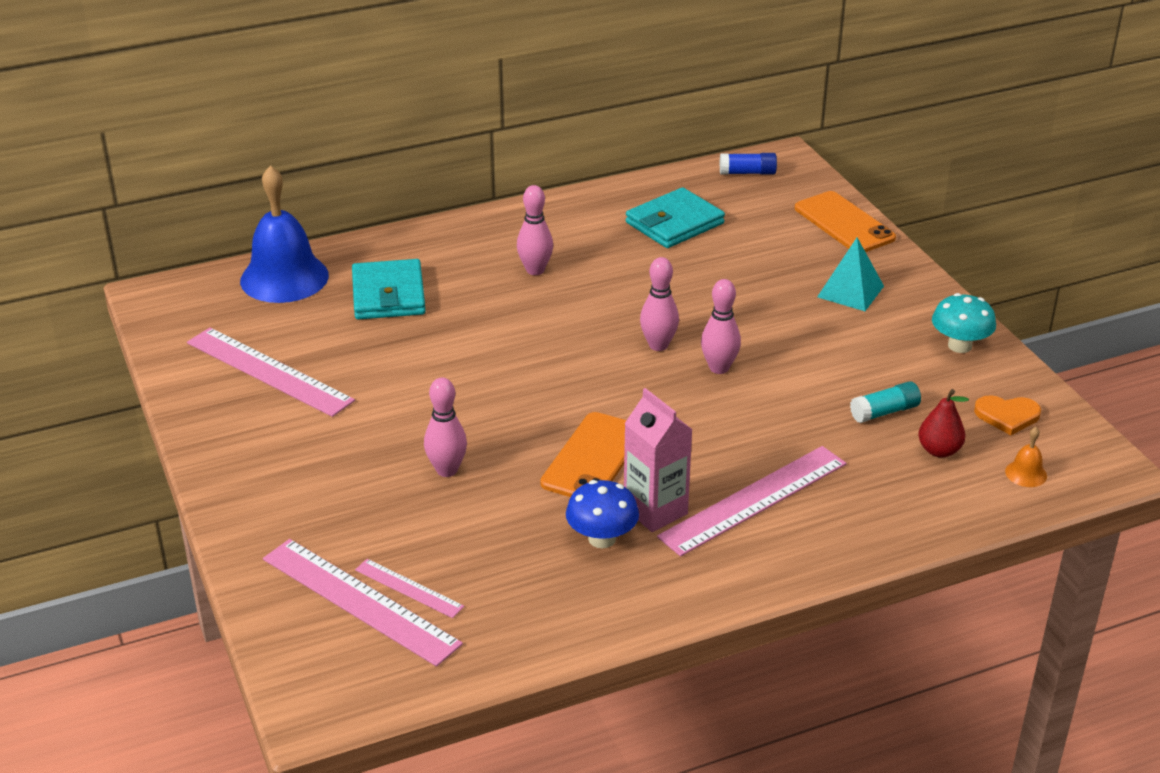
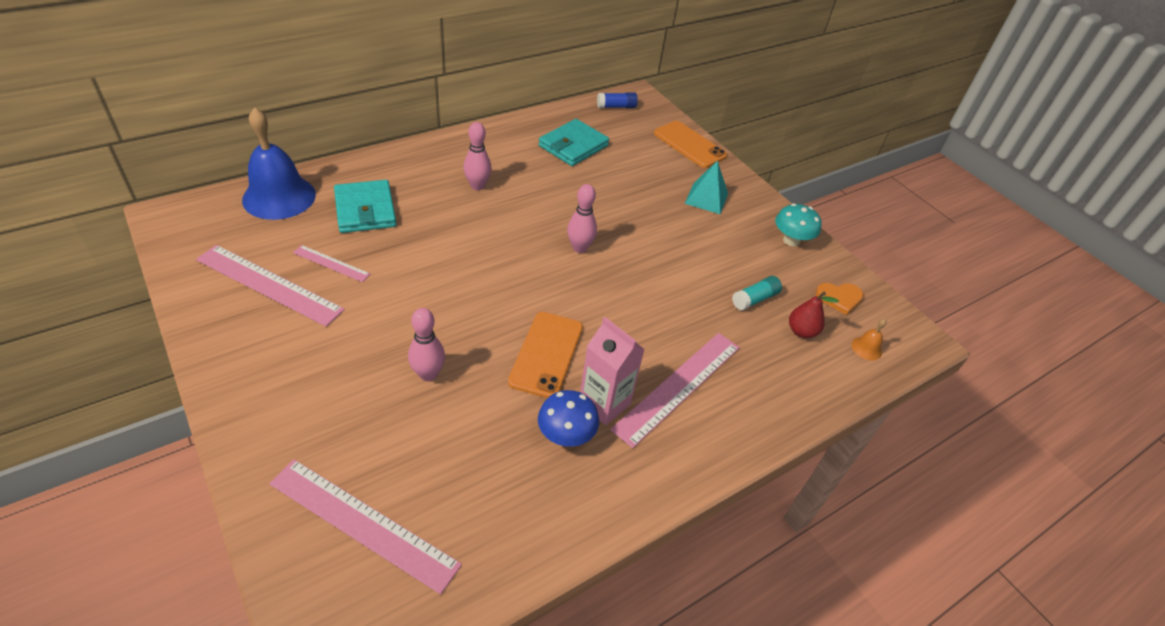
camera: 15 degrees left, 10 degrees up
(409, 588) = (407, 504): pink ruler -> pink ruler (331, 263)
(719, 368) = (628, 266): pink bowling pin -> none

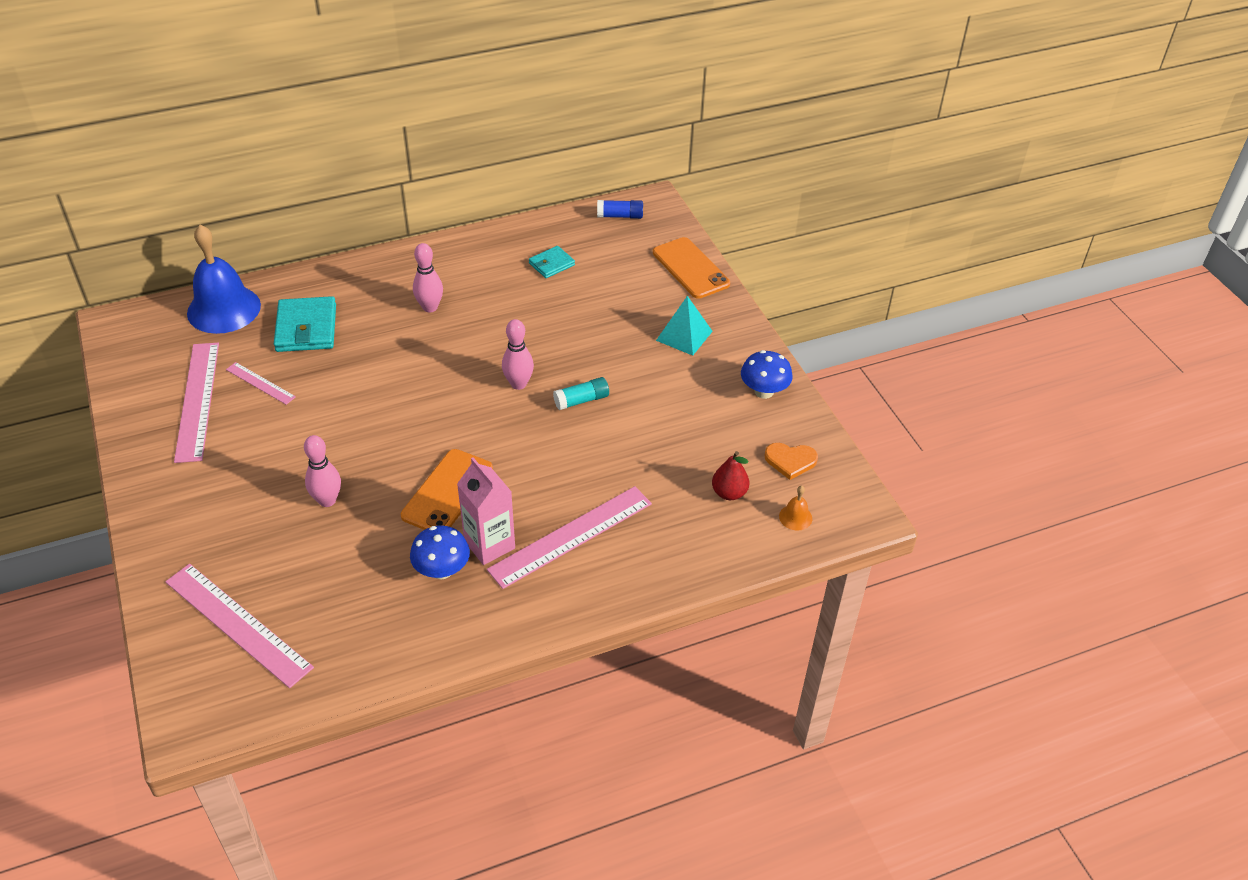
camera: 15 degrees right, 0 degrees up
(269, 284) = (197, 400): pink ruler -> pink ruler turned 45 degrees clockwise
(573, 146) = (551, 264): turquoise wallet -> turquoise wallet, size x0.57
(754, 299) = (691, 454): turquoise glue stick -> turquoise glue stick (581, 400)
(791, 240) = (764, 391): turquoise mushroom -> blue mushroom

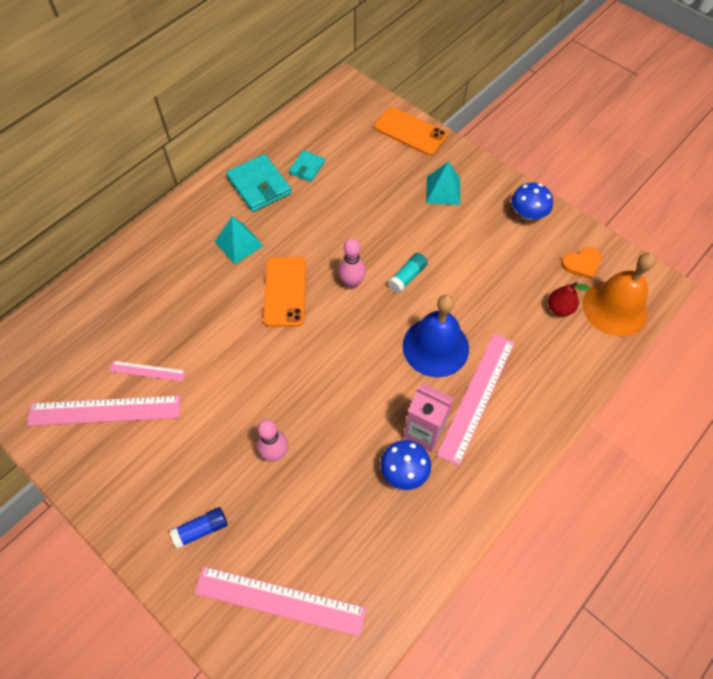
camera: 25 degrees left, 15 degrees up
(197, 400) = (105, 411): pink ruler -> pink ruler turned 60 degrees counterclockwise
(224, 309) = (68, 315): blue bell -> blue bell (435, 347)
(306, 328) = (151, 304): turquoise wallet -> turquoise wallet (259, 186)
(430, 307) = (239, 243): pink bowling pin -> turquoise pyramid
(447, 492) = (362, 401): orange phone -> orange phone (285, 291)
(620, 216) = (330, 106): blue glue stick -> blue glue stick (201, 529)
(795, 517) = (615, 308): orange bell -> orange bell, size x2.49

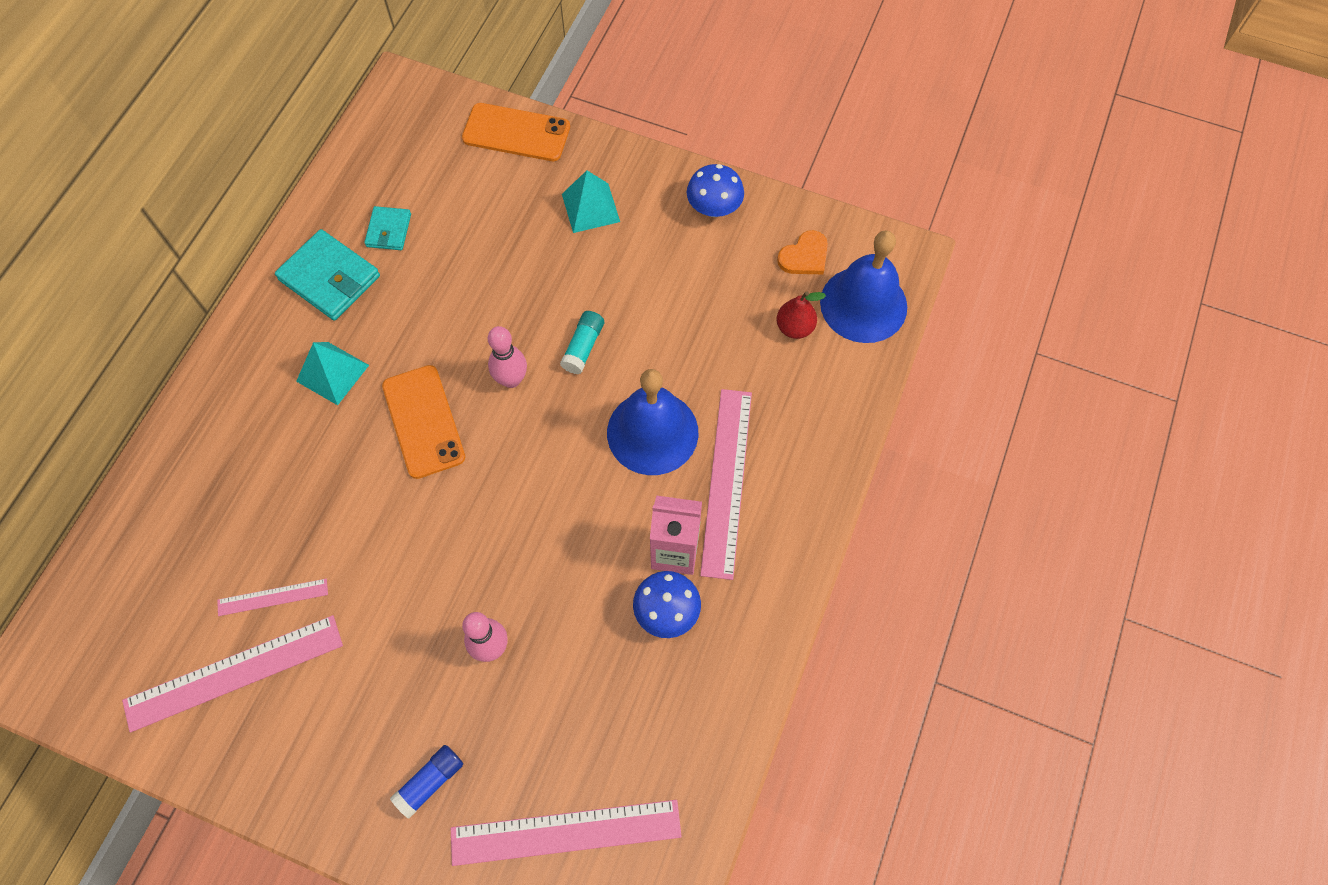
camera: 20 degrees left, 5 degrees up
(615, 308) = (863, 304): orange bell -> blue bell

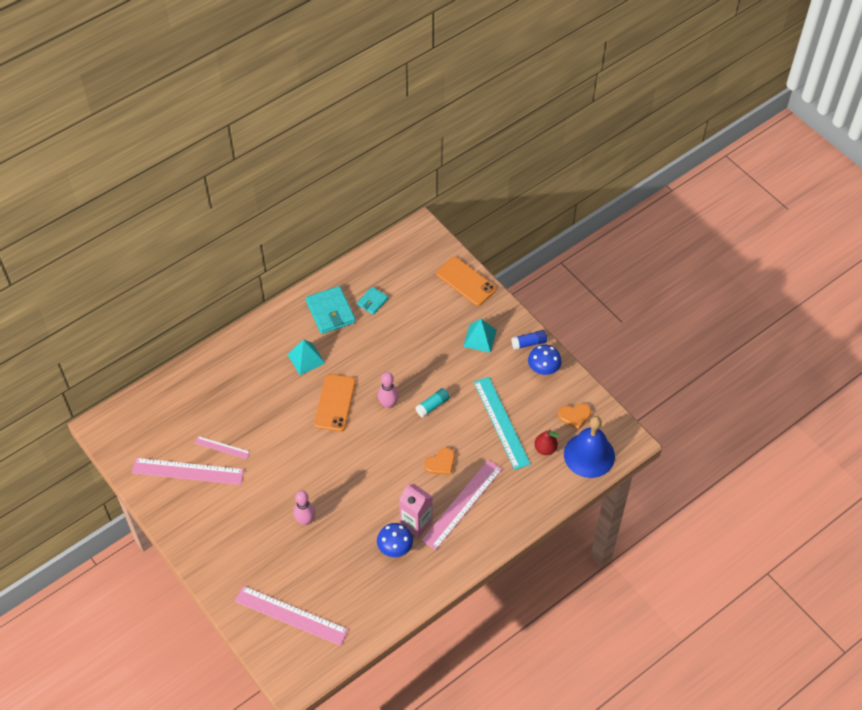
camera: 30 degrees right, 10 degrees down
(430, 782) = (245, 562): blue glue stick -> blue glue stick (529, 343)
(652, 432) = (440, 463): blue bell -> orange heart
(704, 320) = (501, 422): none -> turquoise ruler

